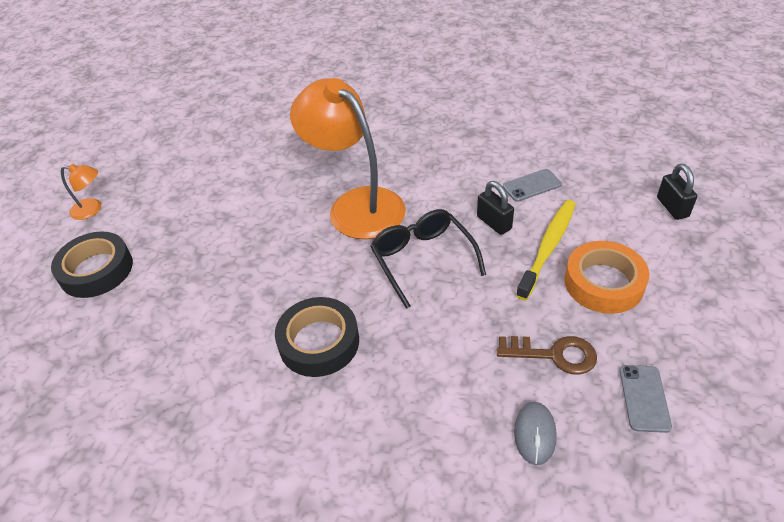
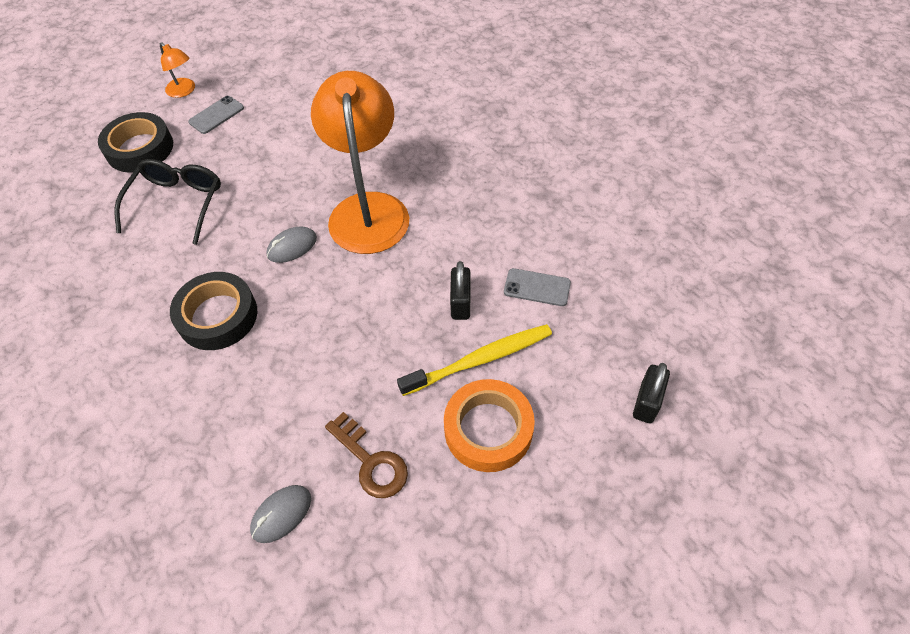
camera: 35 degrees right, 10 degrees up
(325, 261) = (292, 247): none -> grey mouse
(422, 259) = (365, 297): black glasses -> black glasses (177, 203)
(644, 398) = (397, 557): grey phone -> grey phone (216, 115)

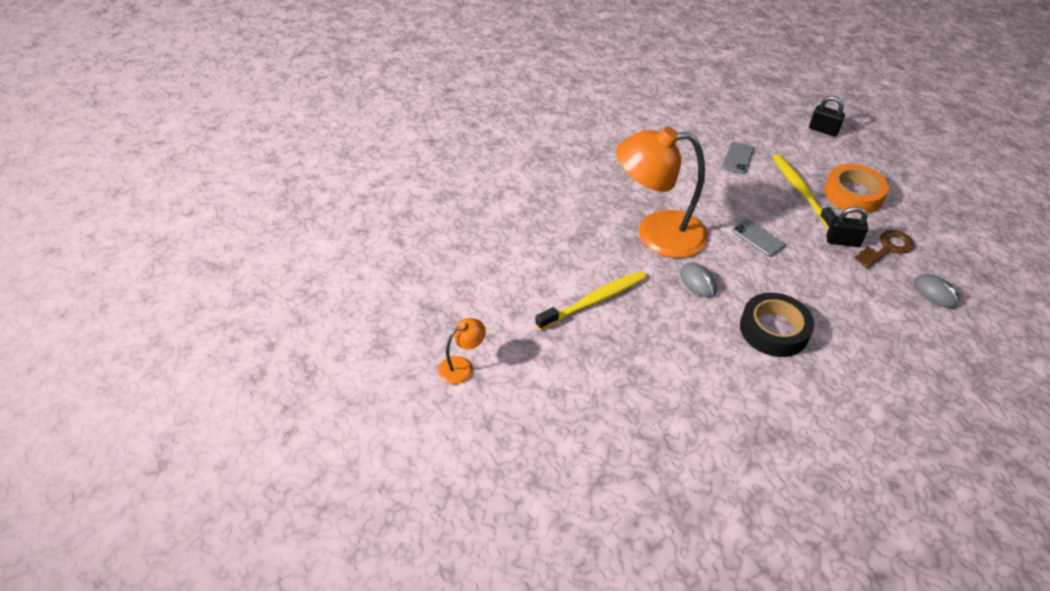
camera: 85 degrees left, 10 degrees down
(140, 148) = (552, 401): black tape -> none
(177, 203) = (639, 364): black glasses -> none
(216, 115) = (511, 336): grey phone -> grey phone (758, 238)
(262, 166) = (594, 300): none -> yellow toothbrush
(460, 303) = (753, 194): black padlock -> black padlock (842, 241)

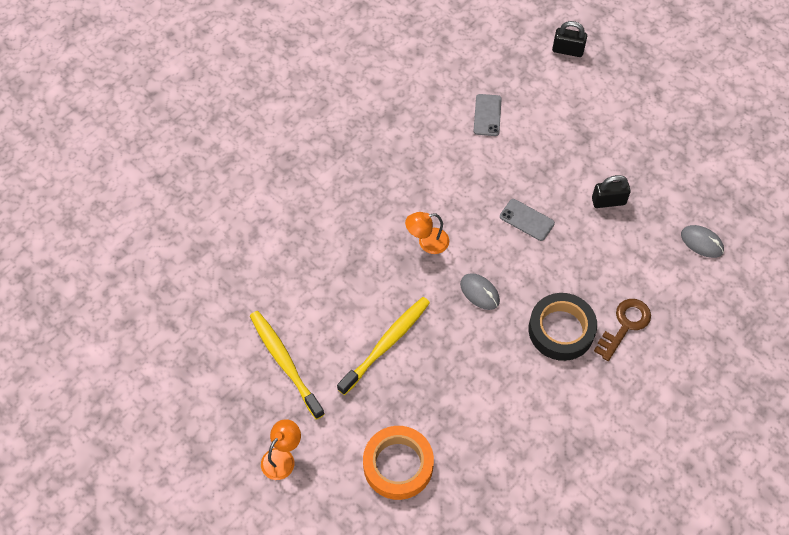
camera: 15 degrees left, 15 degrees up
(656, 234) = (427, 242): orange lamp -> orange lamp, size x0.43
(800, 191) = (558, 144): yellow toothbrush -> yellow toothbrush (285, 362)
(853, 194) = (610, 134): orange tape -> orange tape (398, 465)
(887, 248) = (651, 198): brown key -> brown key (625, 325)

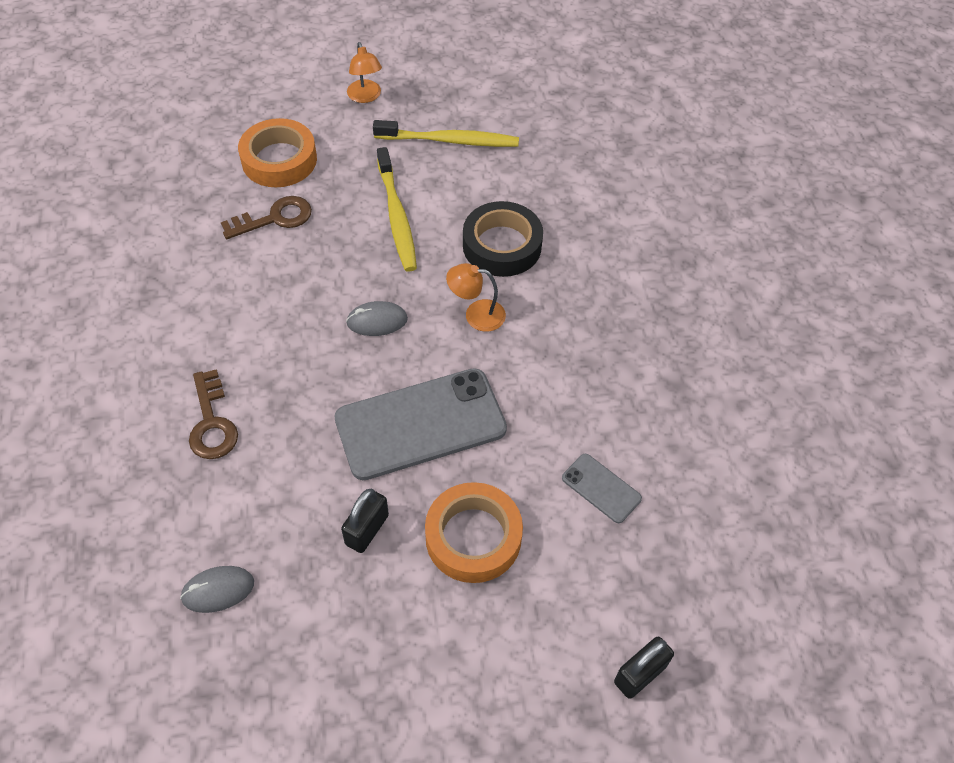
camera: 125 degrees right, 5 degrees down
(427, 242) = (476, 314): orange lamp -> orange lamp turned 105 degrees counterclockwise
(453, 421) = (274, 218): none -> brown key
(526, 220) = (420, 424): grey phone -> grey phone, size x2.18
(561, 330) = (267, 361): black tape -> black tape (502, 245)
(567, 153) = (473, 537): none -> orange tape

